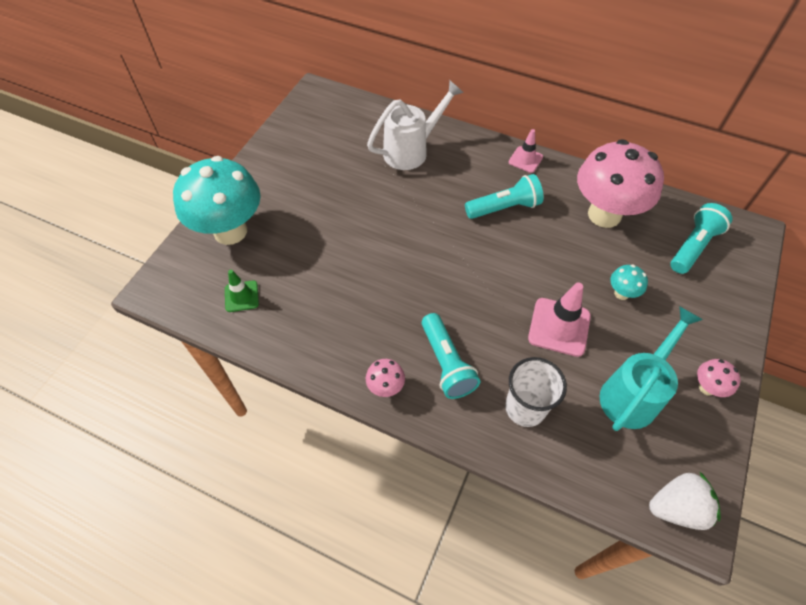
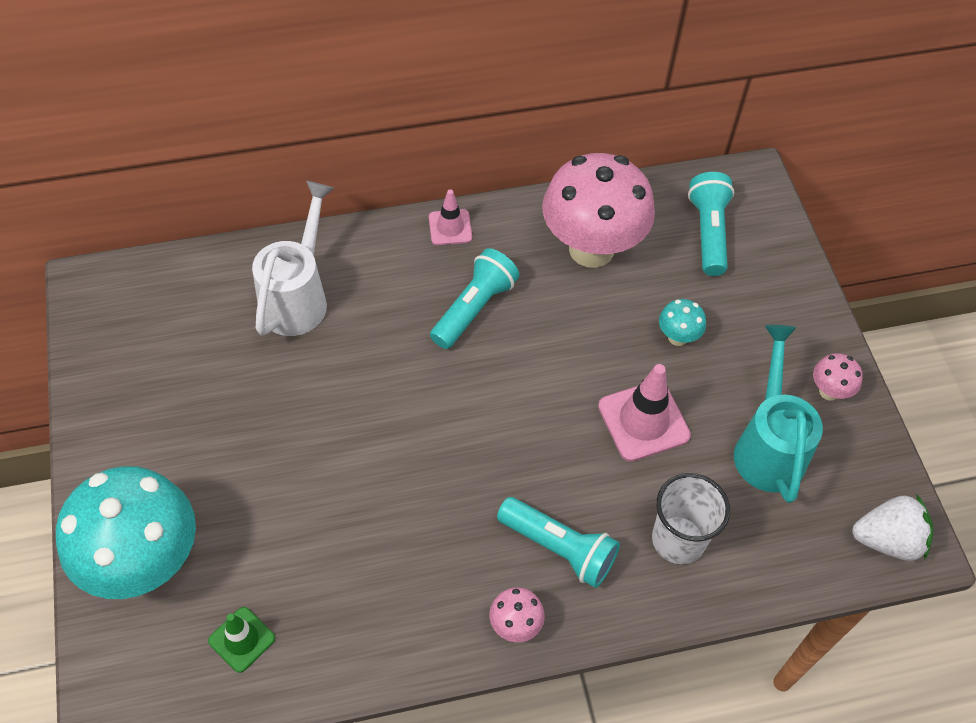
camera: 40 degrees left, 0 degrees up
(677, 507) = (887, 540): white strawberry -> white strawberry turned 45 degrees clockwise

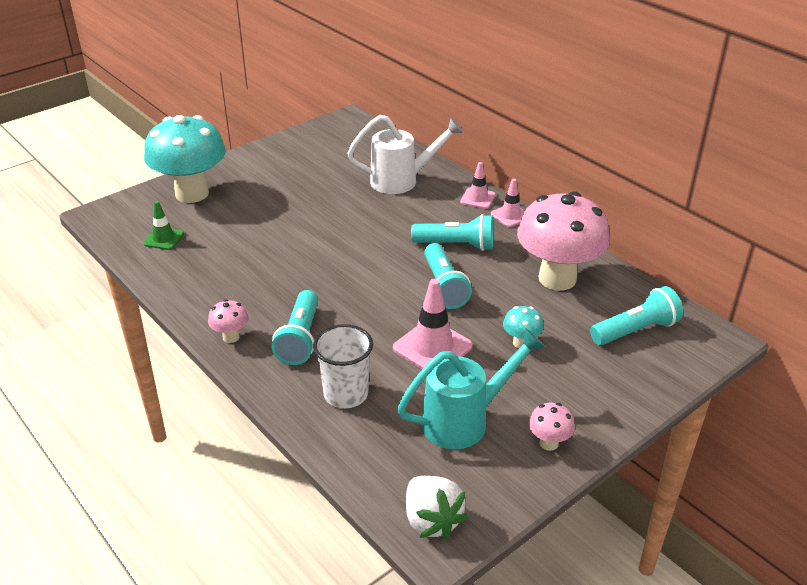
camera: 65 degrees right, 20 degrees down
(393, 240) = (478, 198): none -> pink traffic cone
(545, 359) = (444, 287): none -> turquoise flashlight

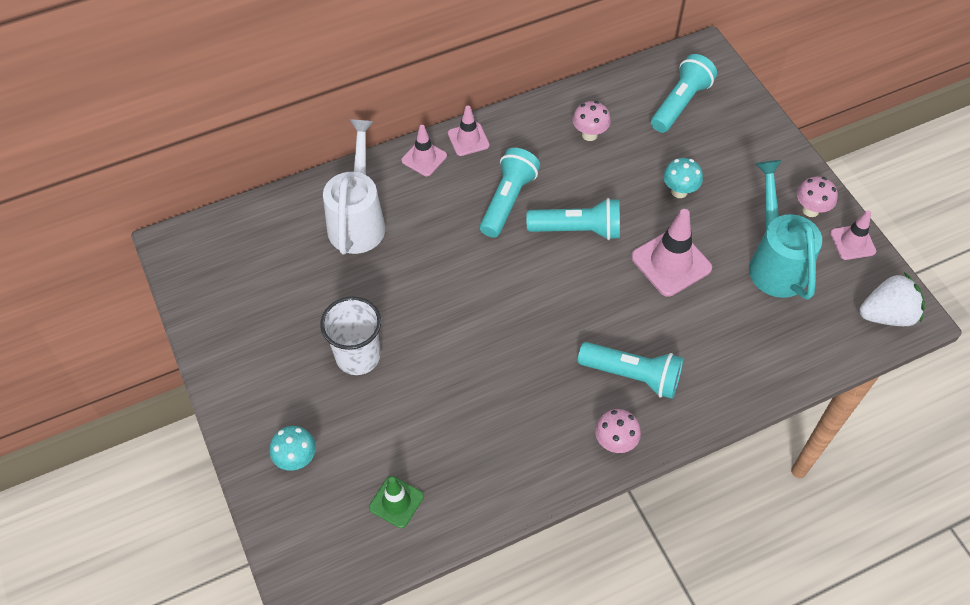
camera: 75 degrees left, 20 degrees up
(192, 193) = (296, 459): turquoise mushroom -> turquoise mushroom, size x0.41
(346, 394) = (724, 349): white cup -> white cup (358, 356)
(521, 483) = (852, 242): none -> pink traffic cone
(557, 278) = (589, 134): pink mushroom -> pink mushroom, size x0.41
(635, 330) = (680, 103): turquoise flashlight -> turquoise flashlight turned 45 degrees clockwise

